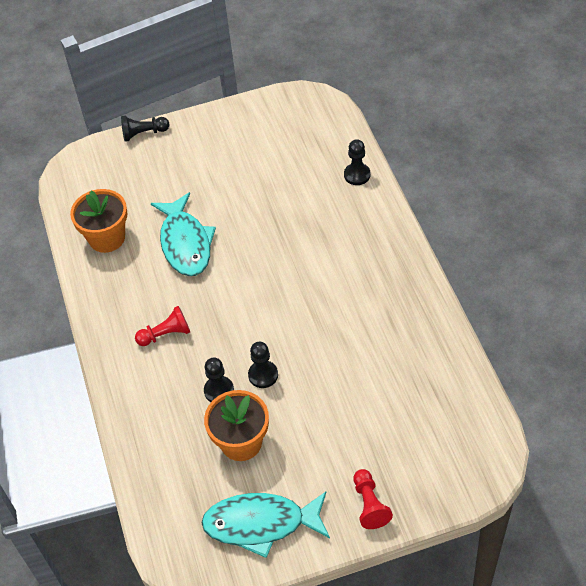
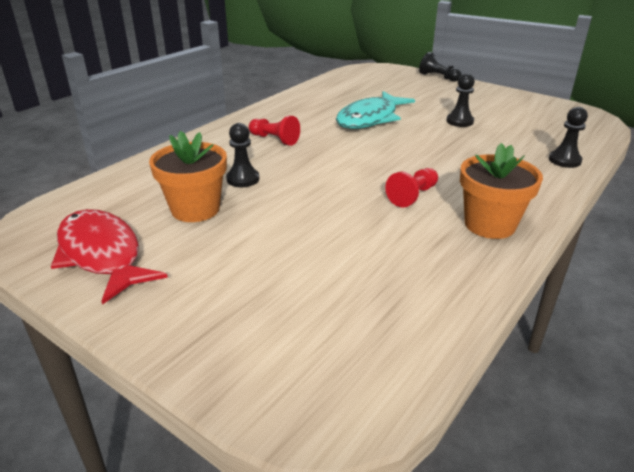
camera: 50 degrees right, 20 degrees down
(107, 238) = (332, 94): orange flower pot -> orange flower pot (489, 224)
(261, 524) = (102, 255): turquoise fish -> red fish
(263, 375) = (283, 193): black pawn -> black pawn (459, 121)
(369, 504) = (177, 323): red pawn -> red pawn (413, 196)

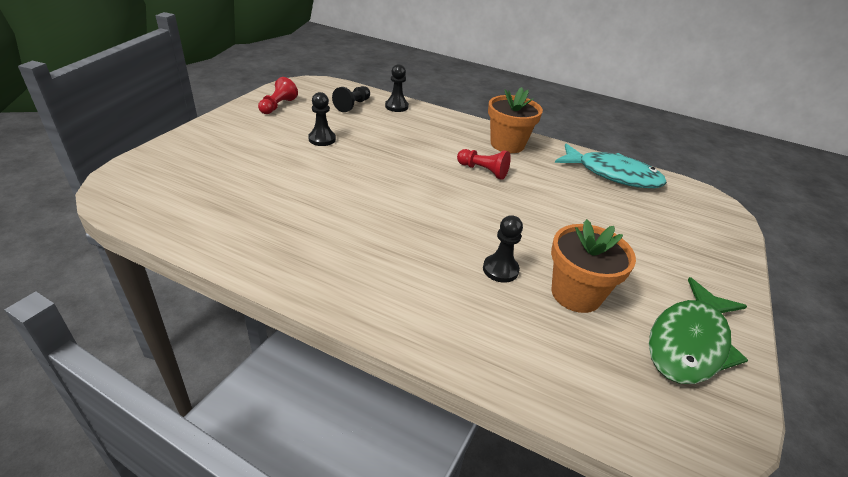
camera: 105 degrees left, 5 degrees up
(102, 255) = (689, 342): red fish -> green fish
(274, 139) = (392, 258): red pawn -> red pawn (278, 106)
(370, 118) = (318, 189): turquoise fish -> turquoise fish (612, 174)
(438, 77) = (176, 140): black pawn -> black pawn (352, 105)

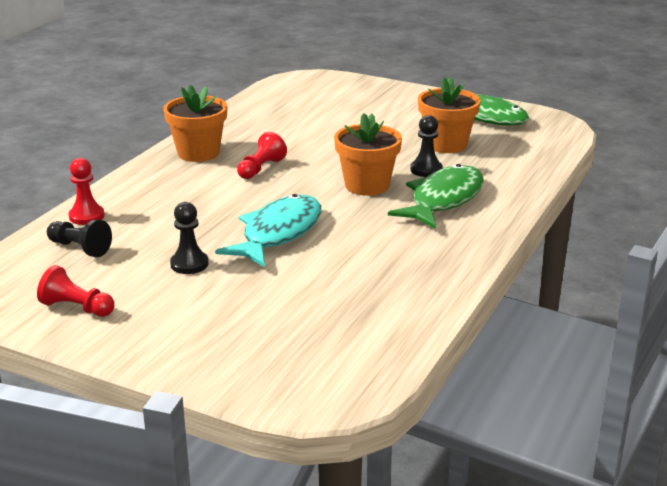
camera: 85 degrees left, 10 degrees down
(396, 106) = (86, 216): black pawn -> red pawn
(426, 275) = (443, 200): none -> green fish
(456, 226) = (367, 185): none -> orange flower pot
(612, 174) = (260, 110): turquoise fish -> turquoise fish (278, 233)

